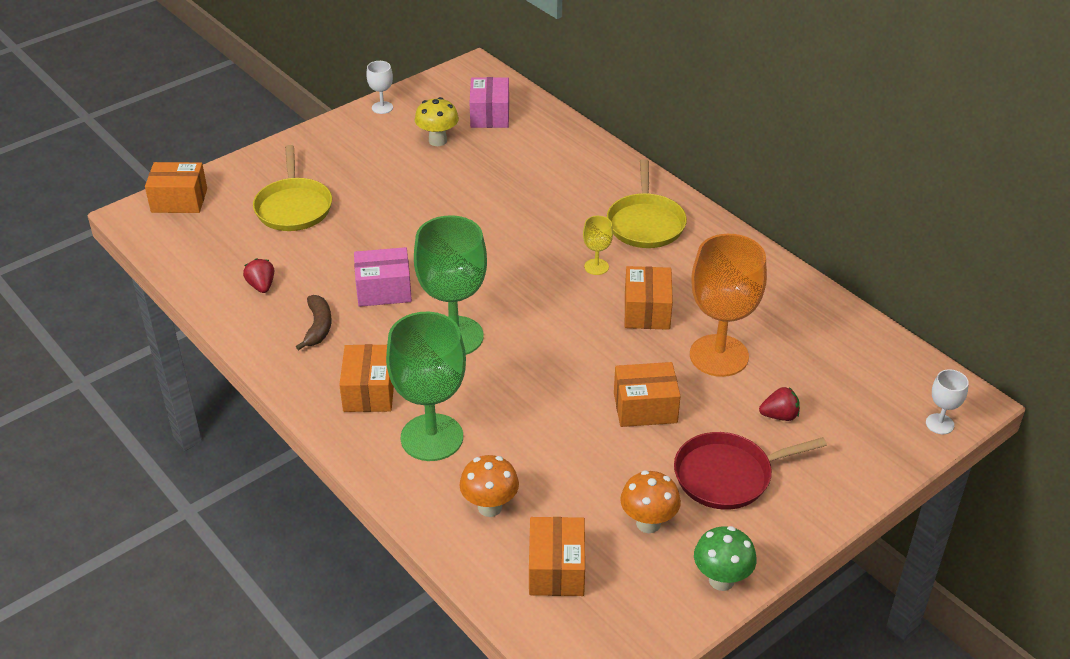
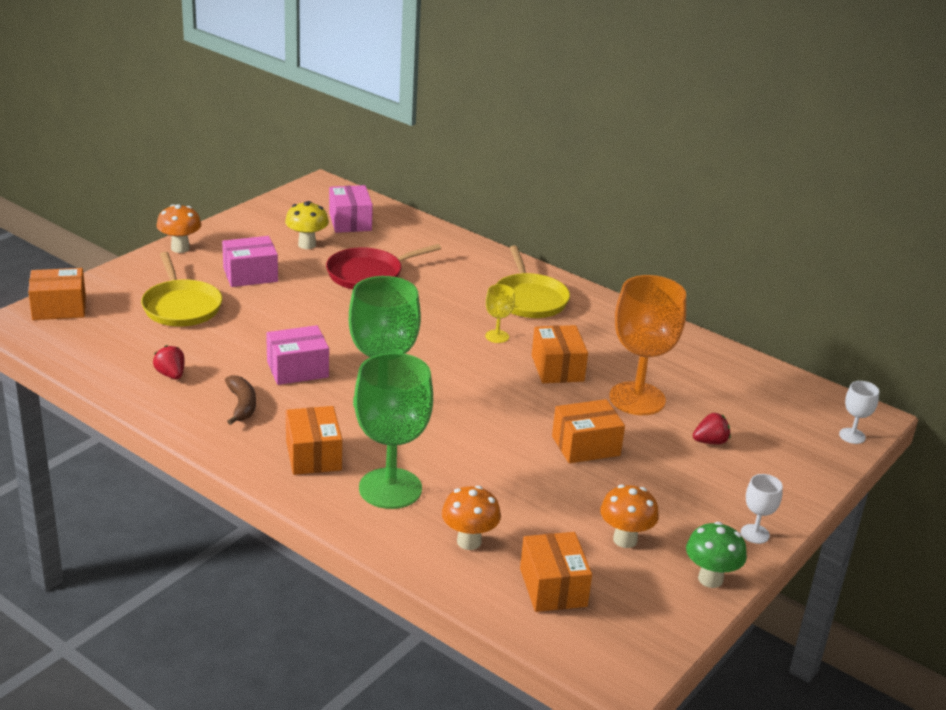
camera: 15 degrees left, 10 degrees down
(312, 137) = (180, 248): none -> orange mushroom
(371, 174) = (250, 275): none -> pink box
(382, 107) = (242, 220): white goblet -> white goblet (755, 534)
(727, 476) = (682, 494): red pan -> red pan (368, 274)

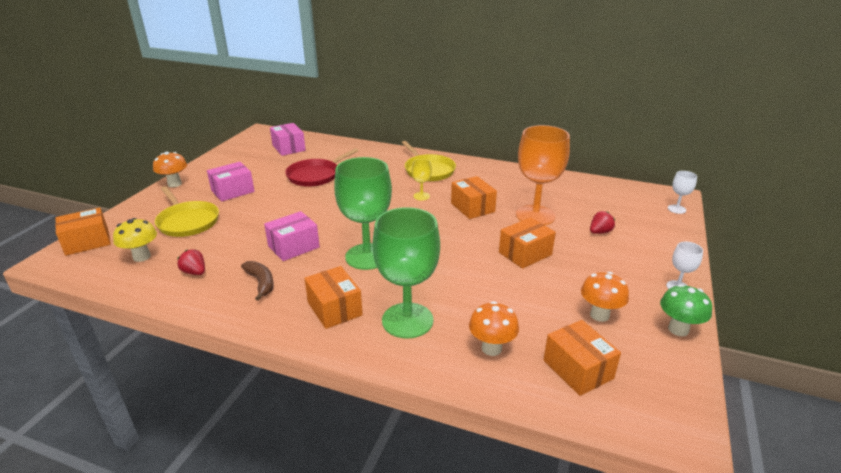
camera: 15 degrees left, 0 degrees up
(307, 244) = (265, 166): yellow mushroom -> yellow mushroom (142, 257)

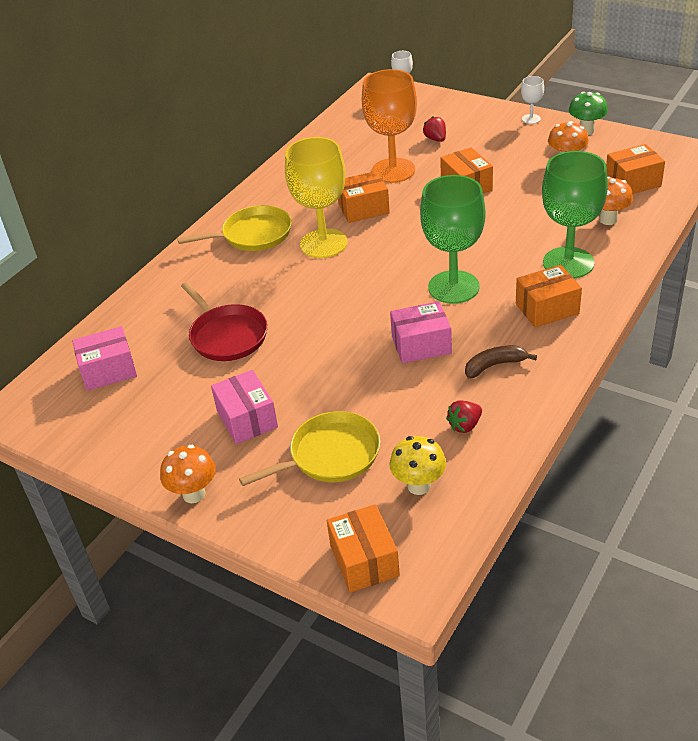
camera: 75 degrees left, 10 degrees up
(293, 247) = (421, 345): pink box -> pink box turned 75 degrees counterclockwise
(421, 196) = (323, 243): yellow goblet -> yellow goblet, size x2.23

